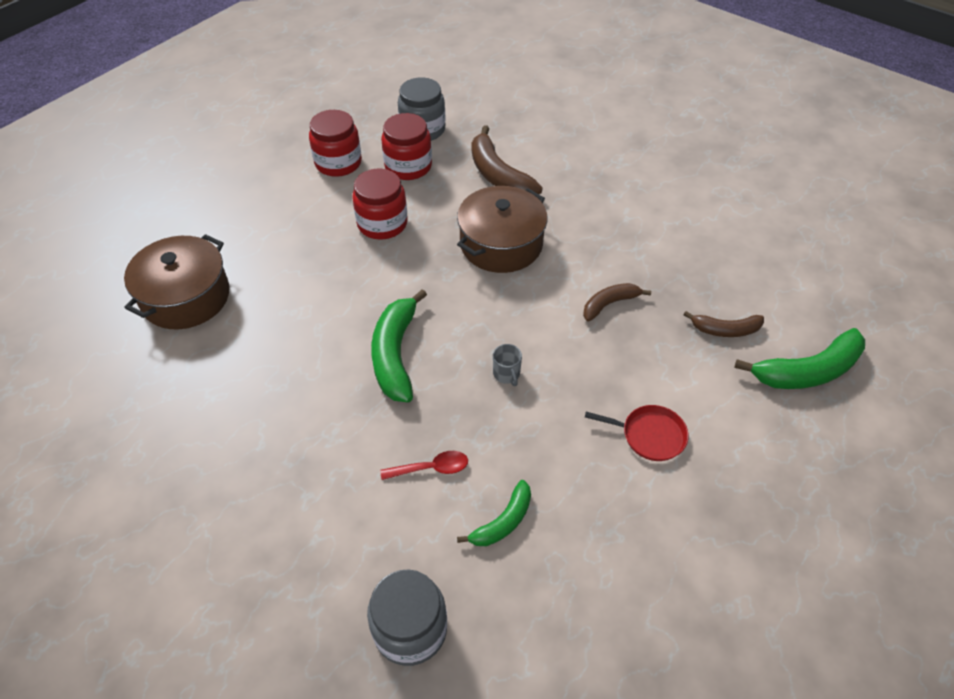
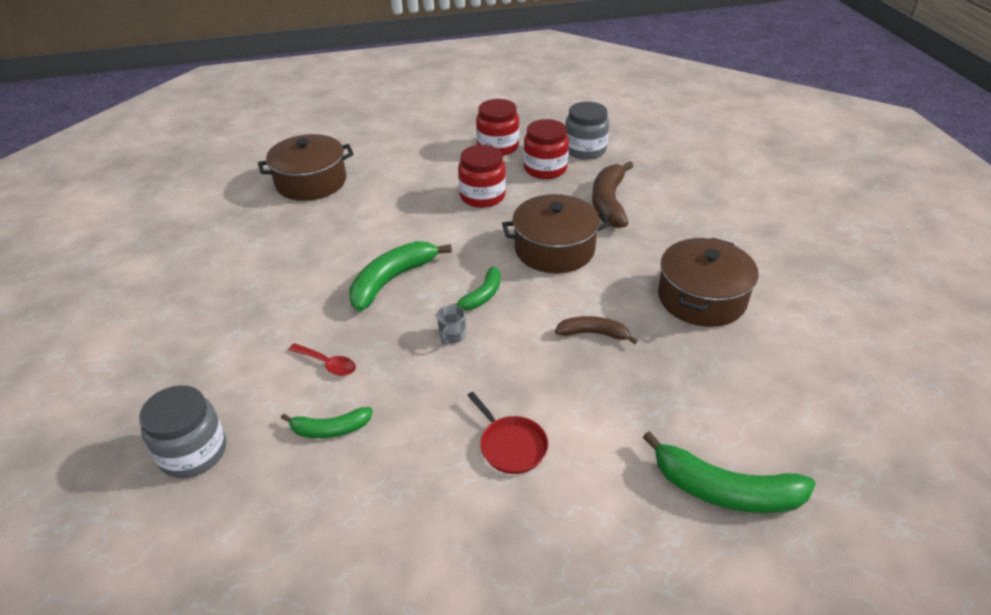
camera: 40 degrees right, 10 degrees down
(490, 322) = (482, 296): none -> green banana
(651, 227) = (701, 298): none -> brown pot
(725, 330) = (678, 410): brown banana -> none

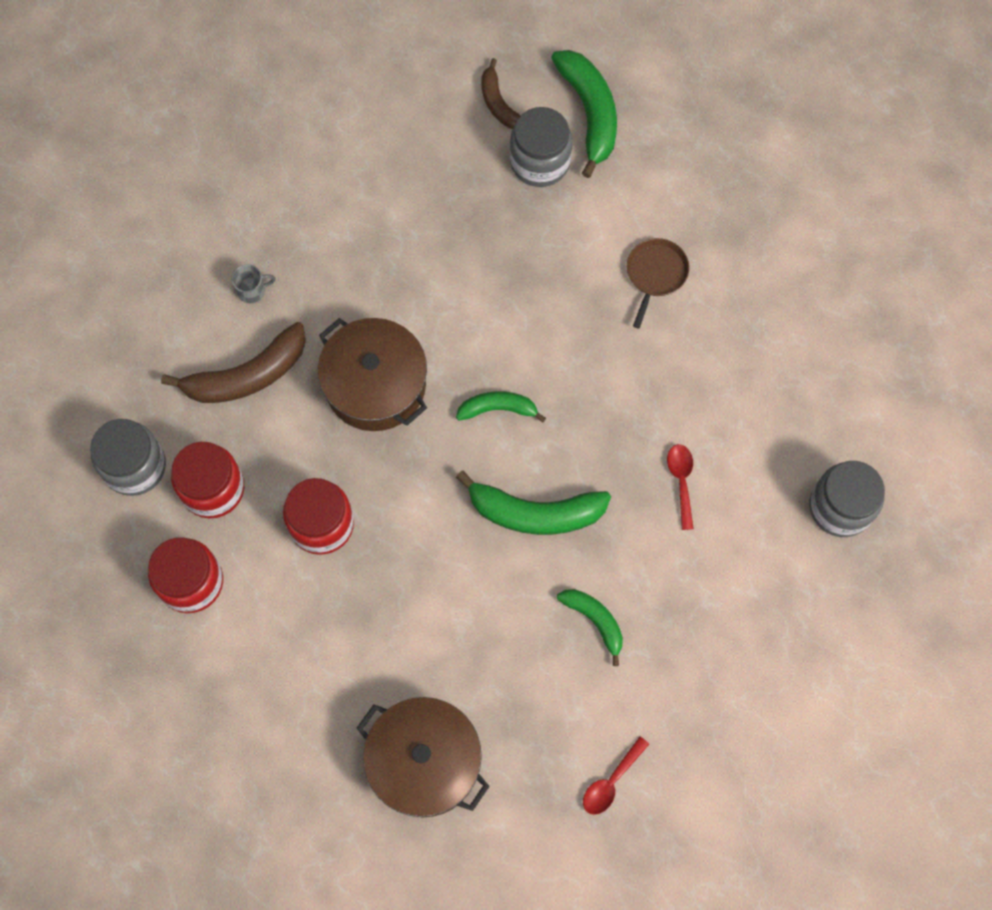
camera: 125 degrees left, 30 degrees up
(206, 239) = (611, 781): none -> red spoon
(330, 429) = (741, 420): green banana -> green banana (595, 621)
(452, 336) = (571, 399): grey mug -> grey mug (252, 290)
(511, 446) = (655, 274): red pan -> brown pan
(593, 333) = (483, 280): brown banana -> brown banana (498, 103)
(688, 423) = (540, 162): none -> grey jar
(701, 298) = (367, 213): brown pot -> none

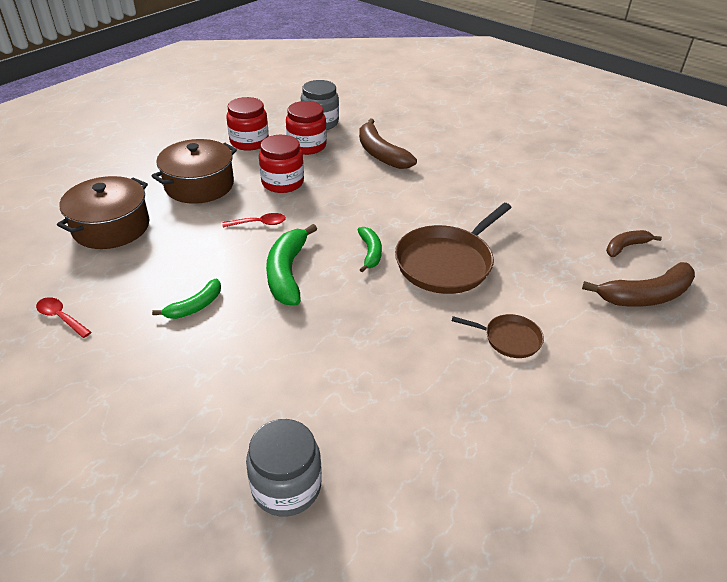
camera: 85 degrees right, 30 degrees down
(252, 290) = (437, 153): grey mug -> none
(375, 385) = (381, 199): brown pot -> brown pot (199, 185)
(522, 319) = (446, 263): none -> brown pan
(540, 162) = (586, 269): grey jar -> none
(589, 113) = (645, 296): green banana -> brown banana
(681, 481) = (313, 358): red spoon -> red spoon (259, 223)

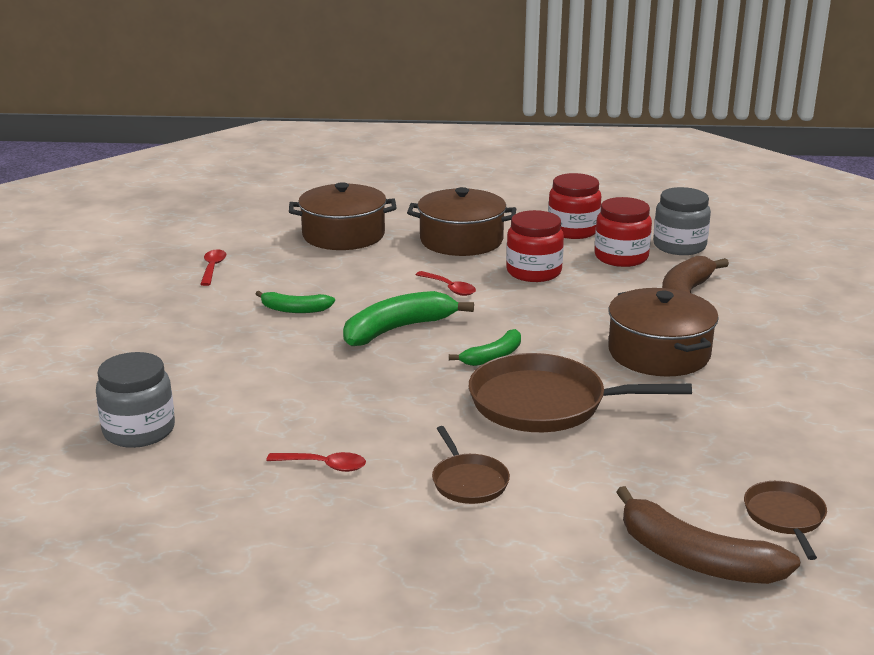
camera: 55 degrees right, 15 degrees down
(432, 195) = (659, 353): none -> brown pot
(435, 397) = (324, 465): none -> red spoon
(625, 247) = (785, 517): brown banana -> brown pan

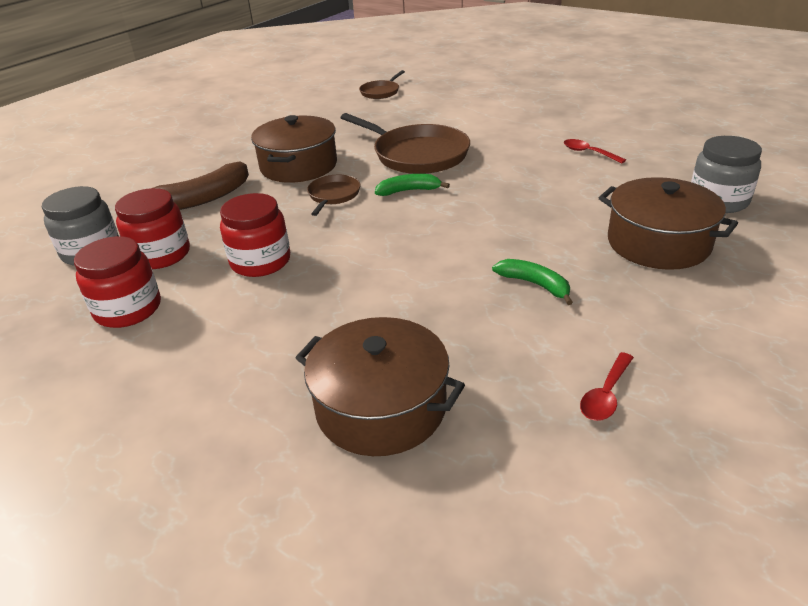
camera: 145 degrees left, 10 degrees up
(398, 329) = (455, 233): green banana -> none
(449, 288) = (360, 265): red spoon -> none
(461, 240) = (258, 336): brown pot -> brown pot (658, 243)
(468, 482) = (509, 130): brown pan -> brown pan (333, 195)
(695, 559) = (441, 89): brown banana -> none

